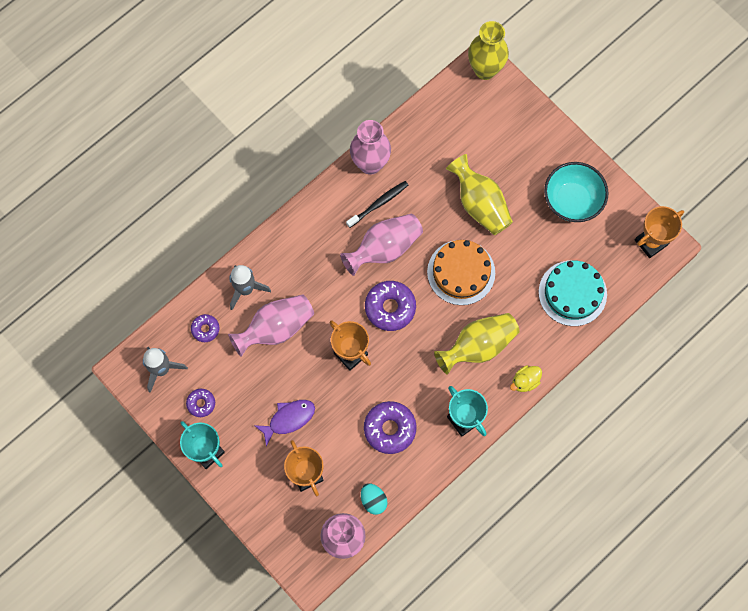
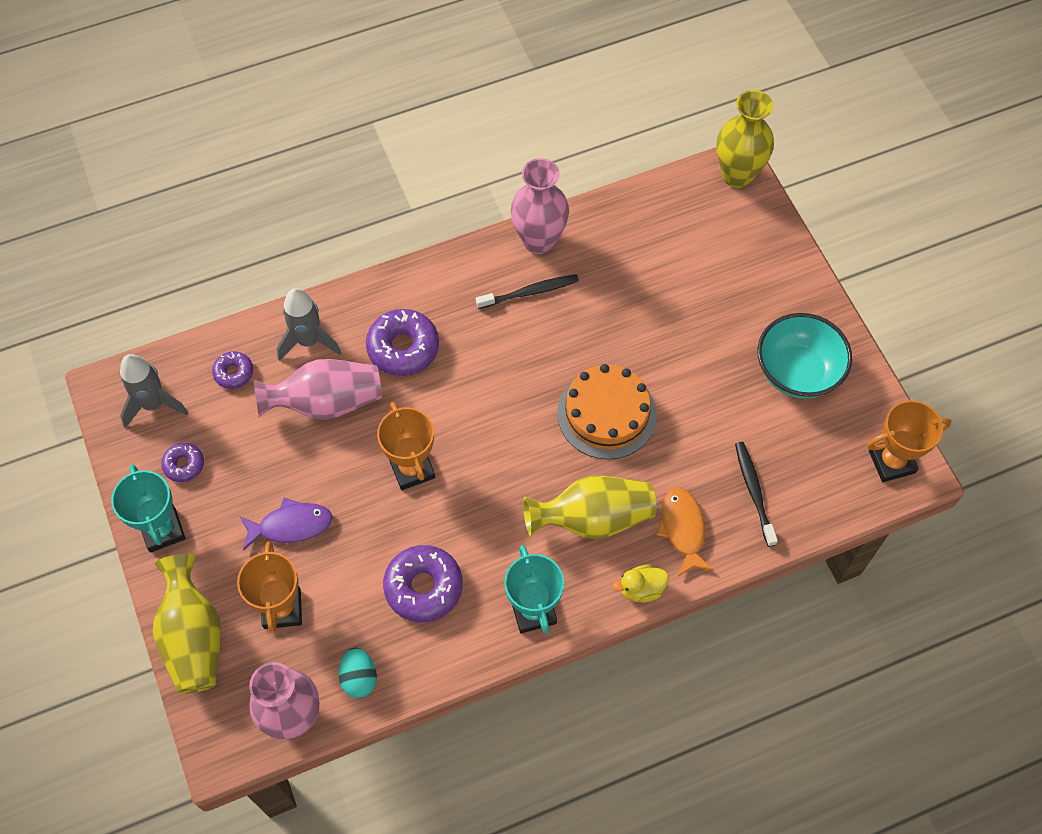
camera: 20 degrees right, 10 degrees down
(384, 248) = (514, 350): pink vase -> none
(390, 307) = (491, 427): purple donut -> purple donut (403, 348)
(479, 204) = (666, 335): yellow vase -> yellow vase (193, 637)
(537, 333) = (683, 529): none -> orange fish
(572, 293) = (754, 492): turquoise cake -> black toothbrush

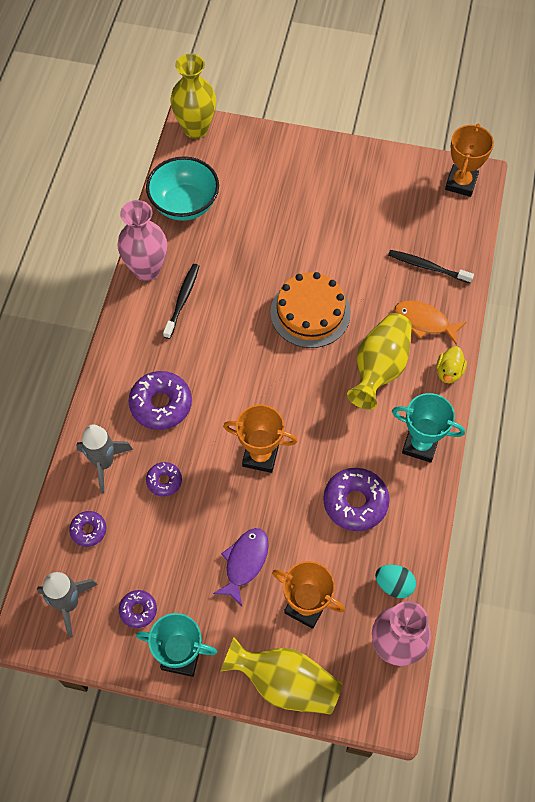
camera: 55 degrees left, 0 degrees up
(326, 402) = (164, 481): pink vase -> purple donut
(797, 372) = (363, 190): turquoise bowl -> turquoise bowl (184, 204)

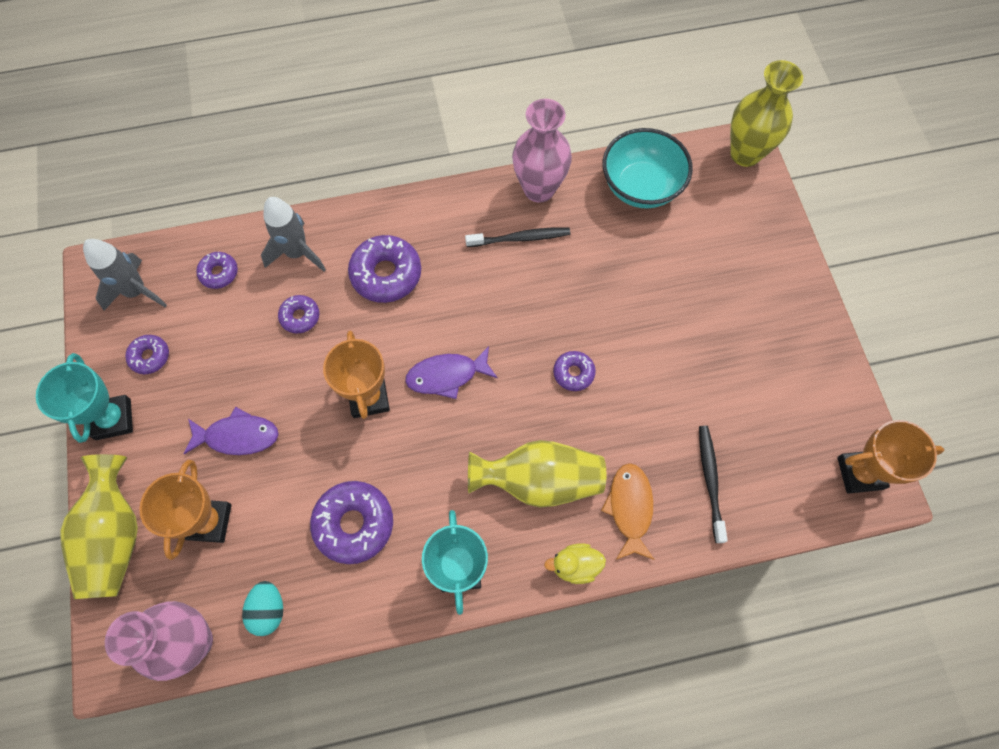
camera: 65 degrees right, 5 degrees up
(270, 395) = (447, 375): none -> purple fish
(310, 312) = (573, 373): orange cake -> purple donut

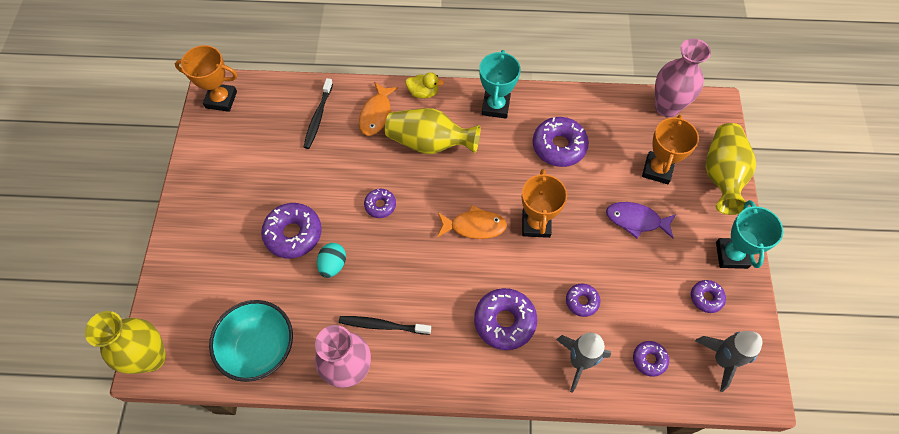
camera: 165 degrees left, 5 degrees down
(268, 610) = (619, 112): turquoise egg -> turquoise egg (333, 265)
(447, 375) = (474, 226): purple fish -> orange fish
(664, 311) = (293, 234): none -> purple donut

